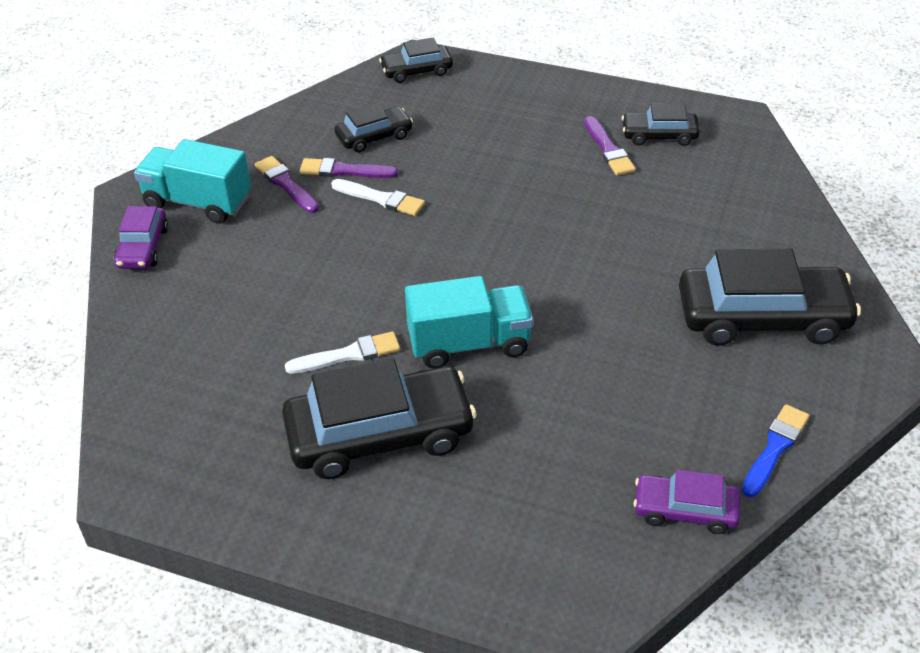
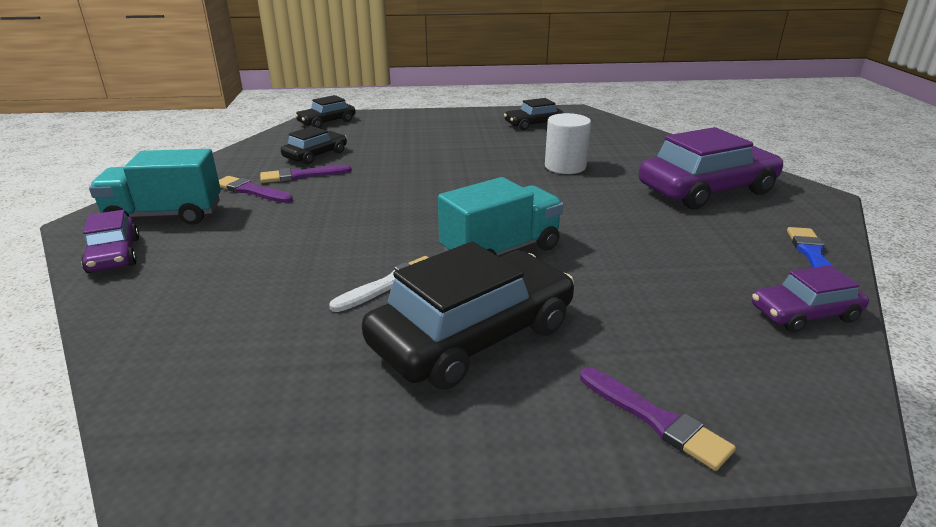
camera: 25 degrees left, 15 degrees down
(381, 199) = (347, 184): white brush -> none
(608, 149) = (505, 135): purple brush -> purple brush (655, 420)
(633, 230) = (565, 166): none -> white cylinder
(762, 317) = (706, 190): black car -> purple car

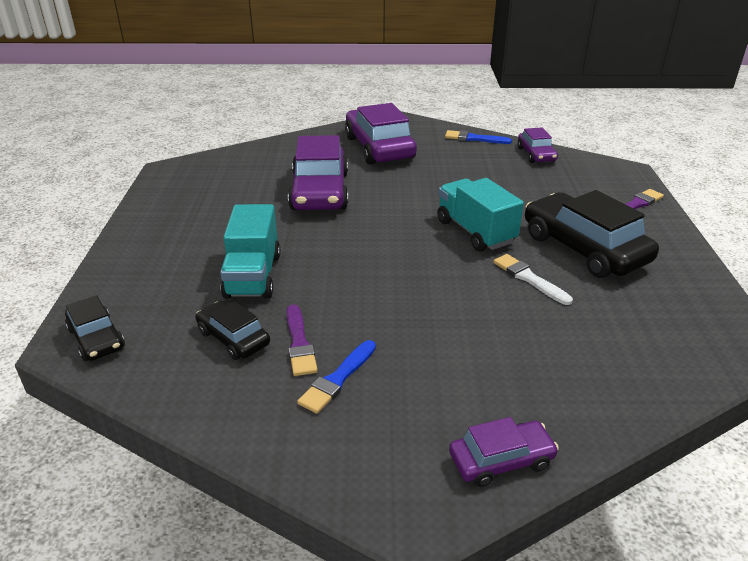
camera: 85 degrees left, 5 degrees up
(165, 215) = (401, 442): turquoise truck -> turquoise truck (253, 276)
(251, 191) = (337, 379): purple brush -> blue brush
(533, 124) = (198, 194): black car -> none
(565, 166) = (319, 191): white cylinder -> purple car

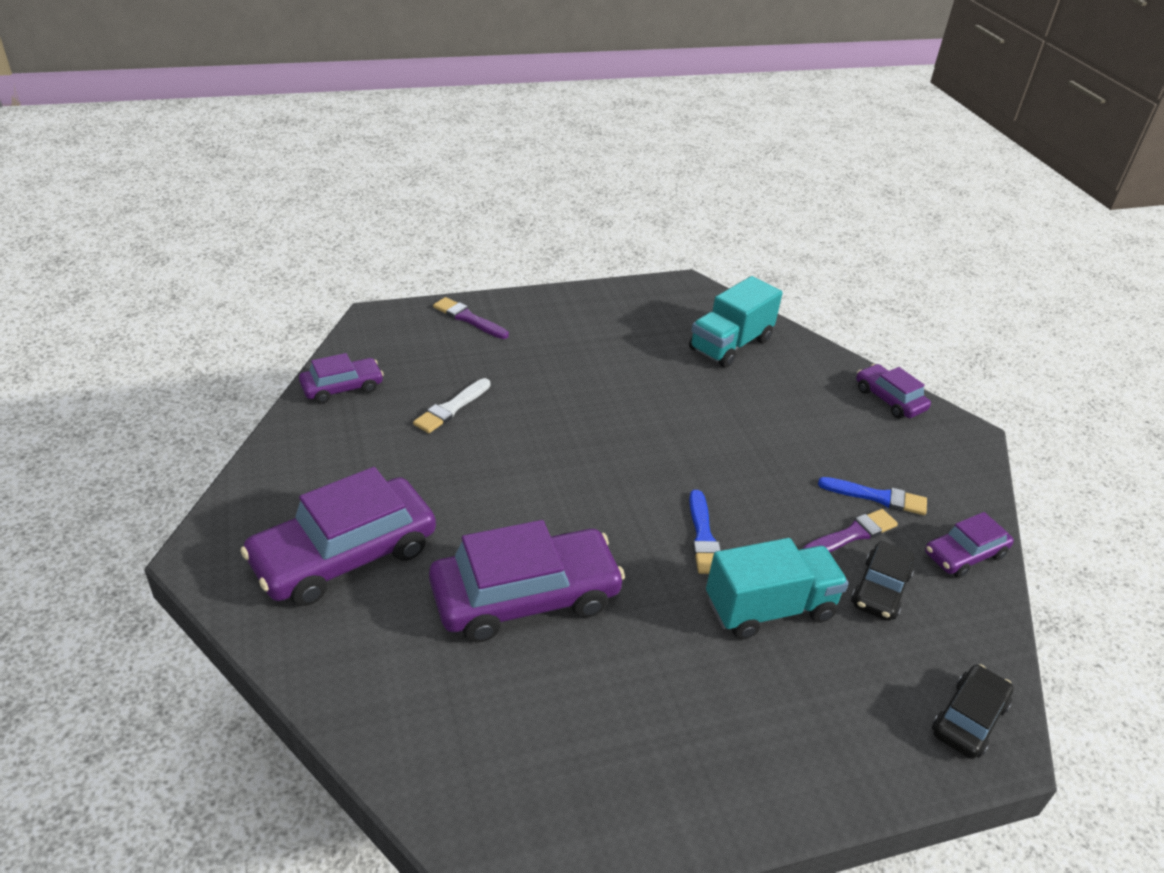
camera: 110 degrees left, 5 degrees up
(235, 413) = (964, 554): none -> purple car
(474, 138) = (291, 448): blue brush -> blue brush (703, 537)
(475, 232) = (577, 430): turquoise truck -> turquoise truck (730, 345)
(529, 278) = (653, 390): white brush -> white brush (451, 408)
(584, 248) = (578, 355): black car -> none

